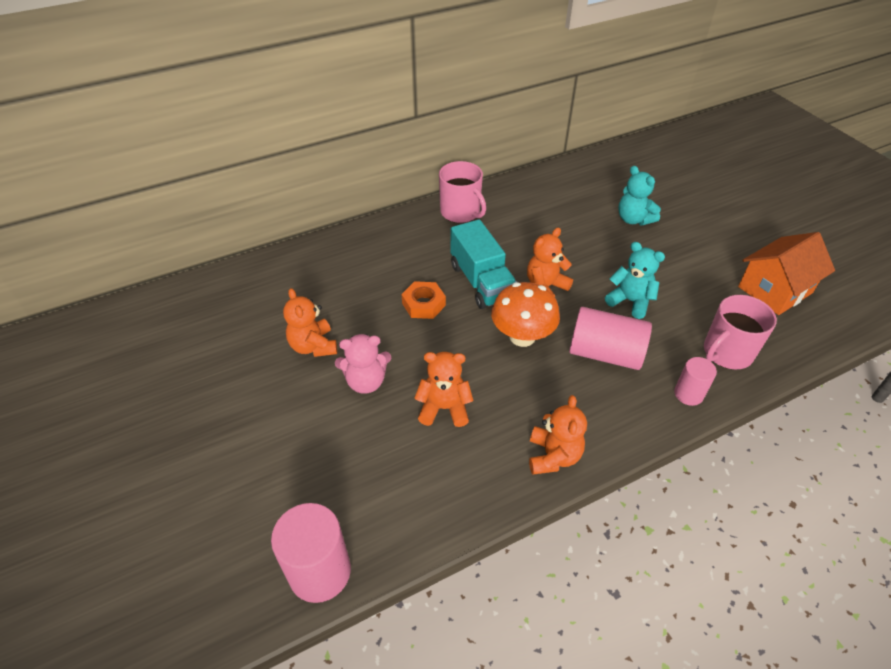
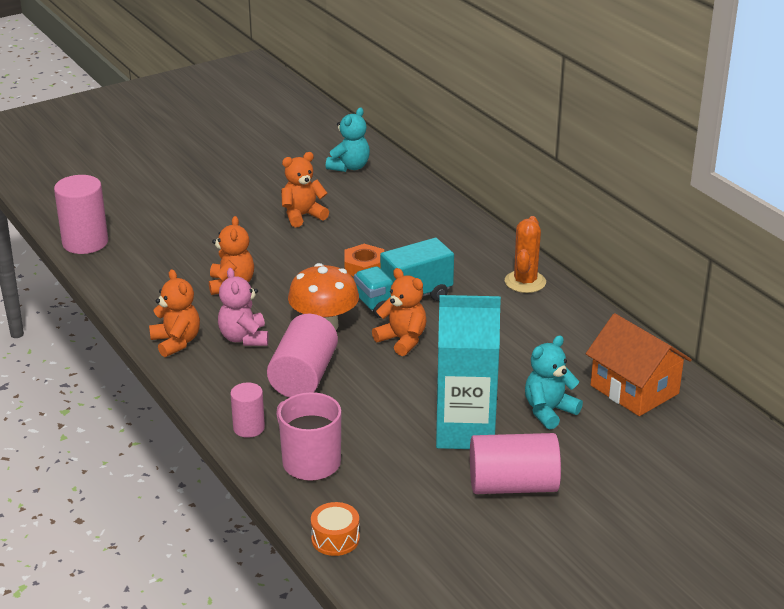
camera: 85 degrees right, 15 degrees down
(366, 381) = (261, 245): pink teddy bear -> pink teddy bear (244, 338)
(461, 212) = (525, 282): pink mug -> orange cactus
(553, 456) = (176, 342): orange teddy bear -> orange teddy bear turned 120 degrees counterclockwise
(630, 301) = (387, 398): turquoise teddy bear -> turquoise teddy bear (349, 167)
(666, 262) = (465, 431): none -> turquoise carton
(723, 244) = (513, 485): none -> pink cylinder
(775, 290) = (426, 519): orange house -> orange house (634, 389)
(815, 340) = (335, 539): none -> orange drum

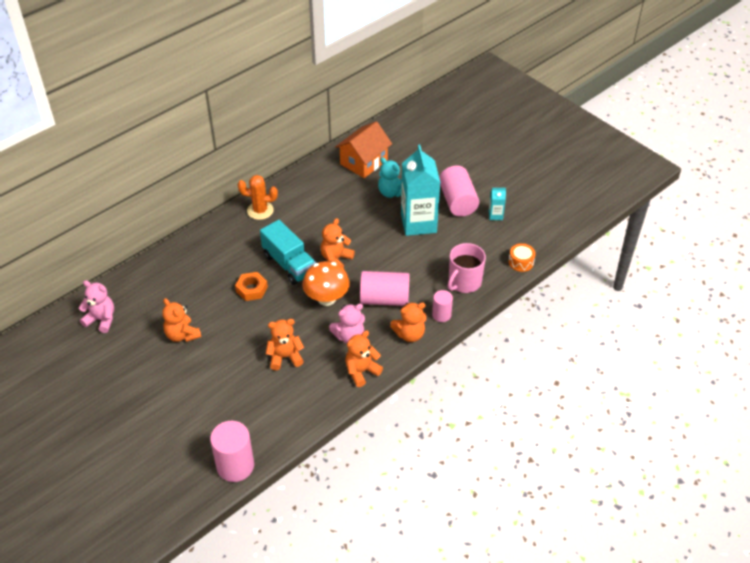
camera: 100 degrees left, 15 degrees up
(223, 392) = (409, 334): none -> orange teddy bear
(349, 167) = (101, 320): turquoise teddy bear -> pink teddy bear
(466, 528) = (495, 215): none -> turquoise carton

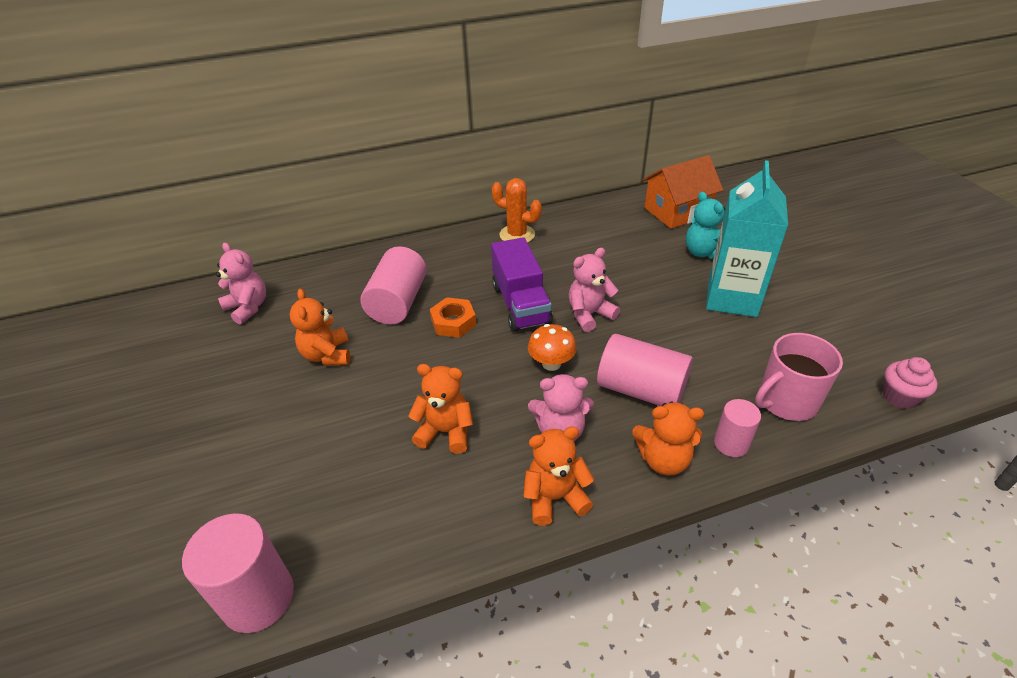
camera: 25 degrees right, 5 degrees down
(289, 264) = (521, 304): turquoise truck -> purple truck
(326, 298) = (551, 363): orange mushroom -> orange mushroom, size x0.65
(336, 259) = (589, 314): orange teddy bear -> pink teddy bear
(458, 201) = (802, 284): pink cylinder -> pink cylinder (398, 302)
(495, 215) = (862, 316): turquoise carton -> none
(521, 262) = (899, 397): orange drum -> pink cupcake

